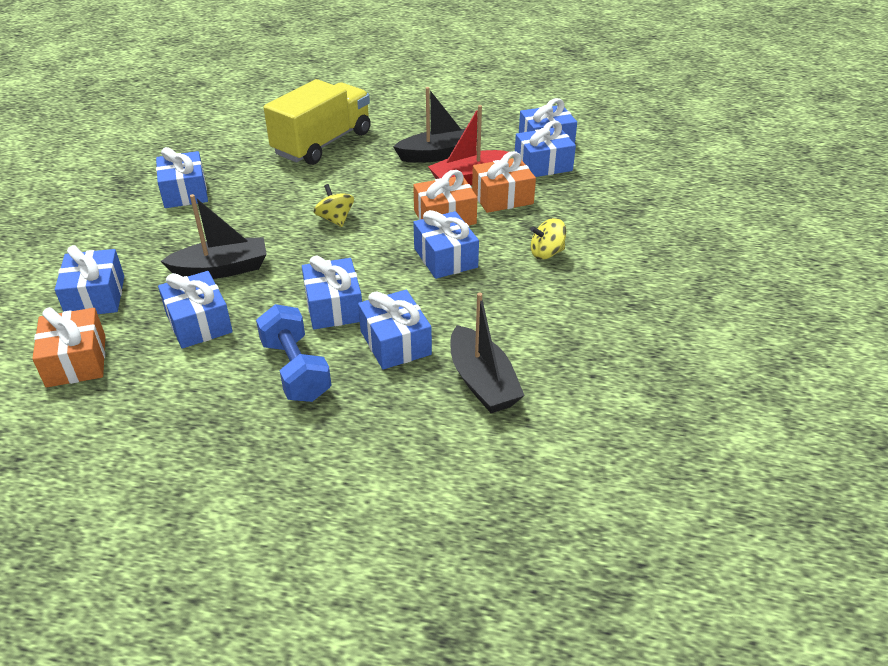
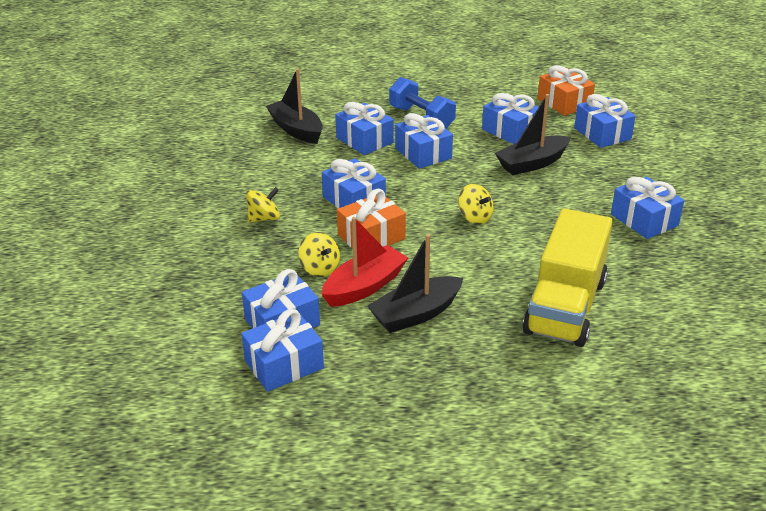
camera: 165 degrees right, 5 degrees down
(502, 197) = (320, 268): orange gift -> yellow spinning top

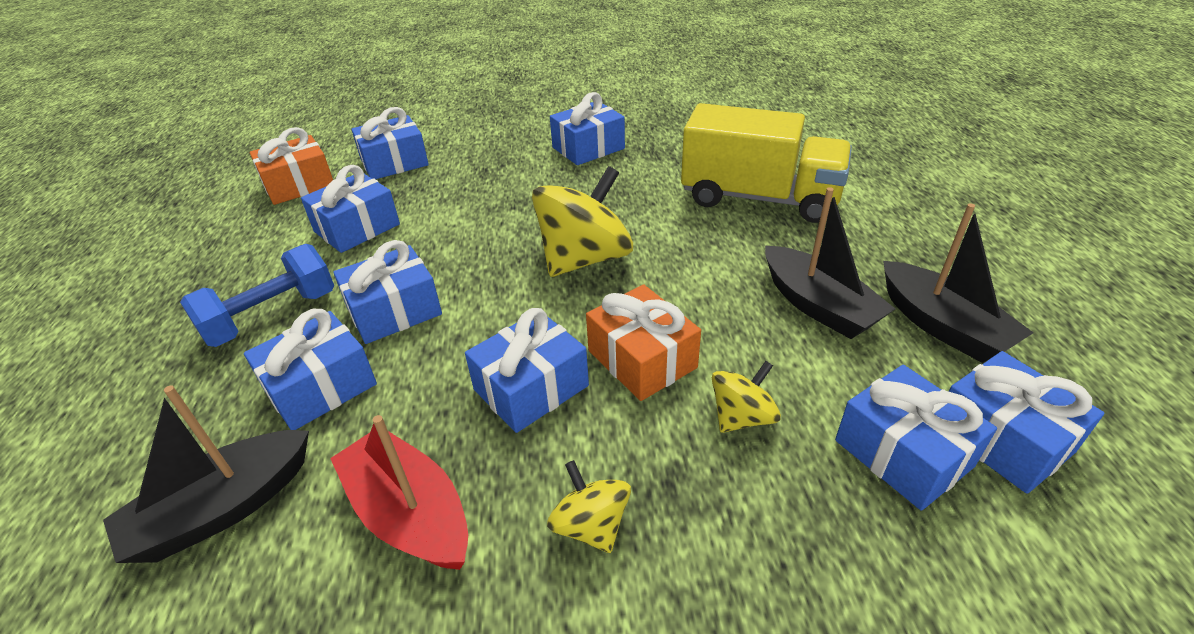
camera: 90 degrees left, 5 degrees up
(365, 286) = (774, 359): red boat -> red boat (410, 513)
(475, 217) = (585, 258): yellow spinning top -> yellow spinning top, size x1.90
(532, 163) = (453, 212): black boat -> black boat (942, 326)

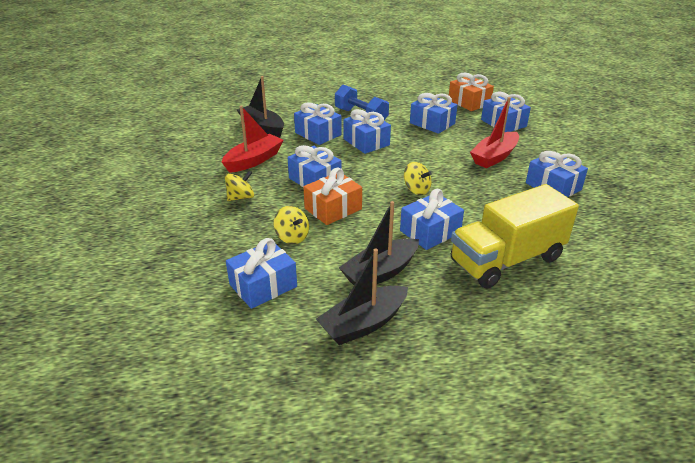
camera: 85 degrees right, 5 degrees down
(498, 181) = (494, 157): none -> red boat
(585, 258) = (416, 190): yellow spinning top -> yellow spinning top, size x0.53
(759, 198) = (506, 260): yellow truck -> yellow truck turned 45 degrees clockwise
(1002, 438) = (268, 325): blue gift -> blue gift (430, 232)

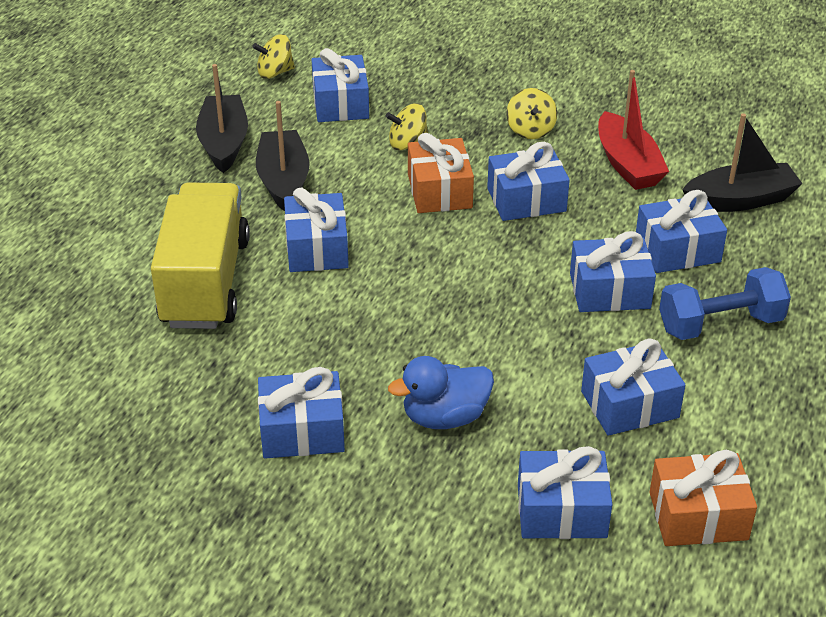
camera: 120 degrees right, 5 degrees up
(416, 190) = (421, 280): yellow spinning top -> yellow spinning top (275, 73)
(494, 157) = (445, 417): red boat -> blue duck

